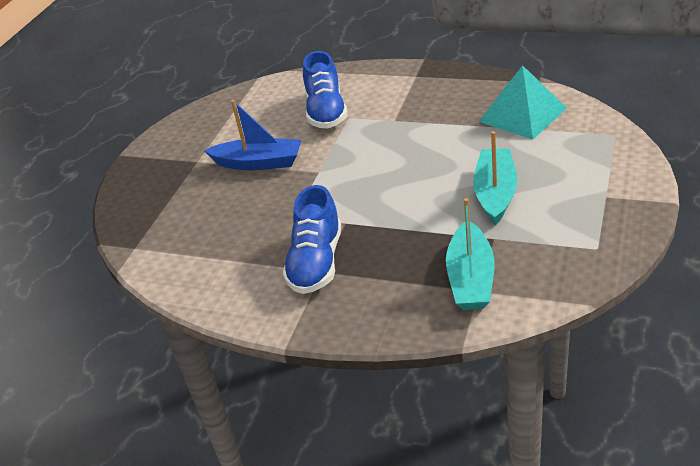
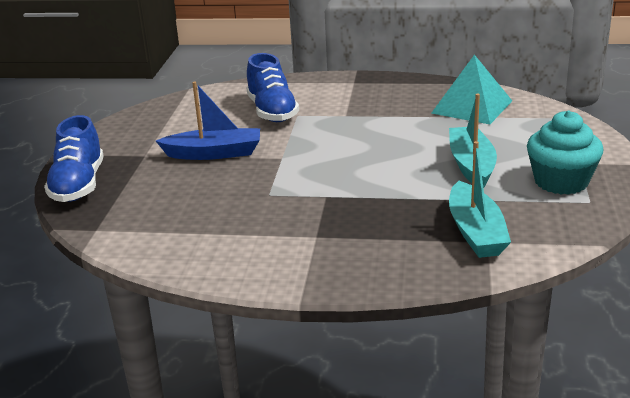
camera: 15 degrees left, 10 degrees down
(316, 262) = (307, 229): blue shoe -> blue shoe (79, 185)
(577, 220) = (561, 182): none -> turquoise cupcake

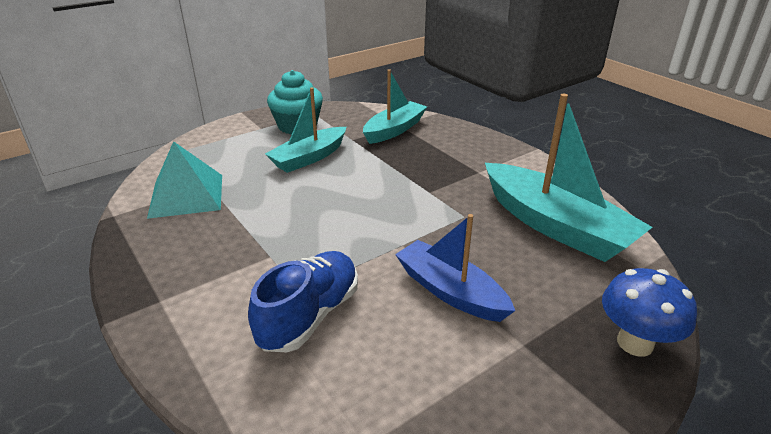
camera: 135 degrees left, 5 degrees up
(79, 185) = (635, 343): blue shoe -> blue mushroom
(189, 225) = (555, 226): none -> turquoise boat

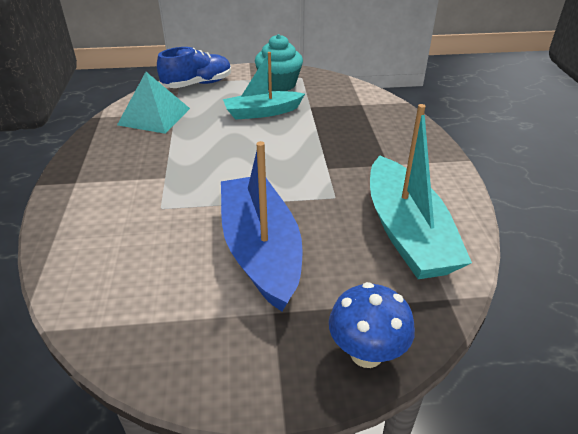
camera: 30 degrees right, 5 degrees up
(309, 316) = (149, 228): blue shoe -> blue shoe (197, 84)
(394, 130) = (353, 107): turquoise boat -> none
(450, 291) = (260, 250): blue boat -> blue boat, size x1.55

